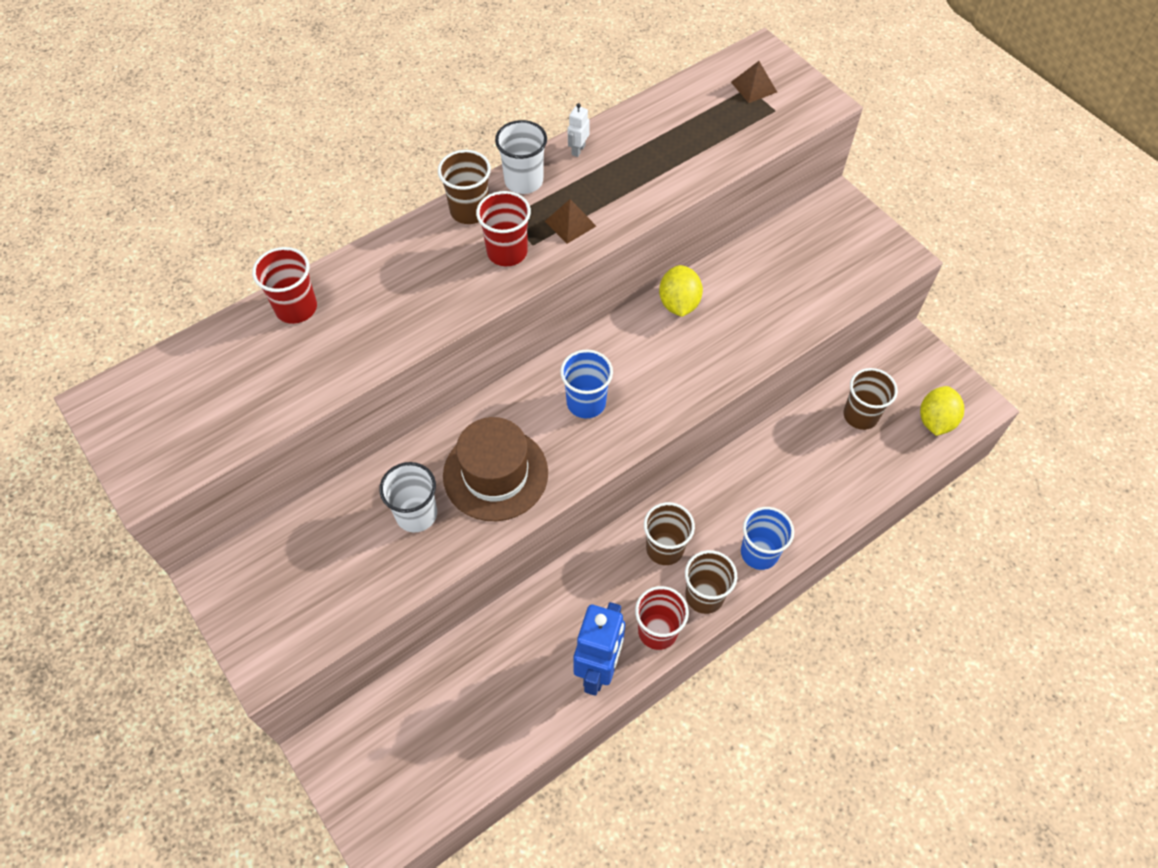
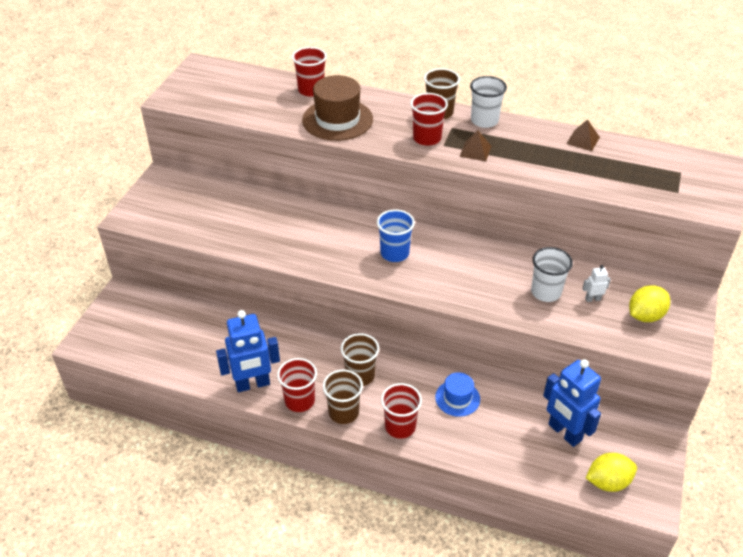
camera: 55 degrees right, 15 degrees down
(416, 514) = (258, 224): white cup -> white cup (546, 292)
(495, 474) = (311, 240): brown hat -> brown hat (337, 120)
(578, 150) = (533, 129): white robot -> white robot (592, 299)
(678, 303) = (511, 258): yellow lemon -> yellow lemon (645, 316)
(754, 87) = (684, 174): brown pyramid -> brown pyramid (583, 140)
(759, 476) = (457, 398): none -> blue hat
(759, 552) = (400, 426): blue cup -> red cup
(860, 415) = (564, 432): brown cup -> blue robot

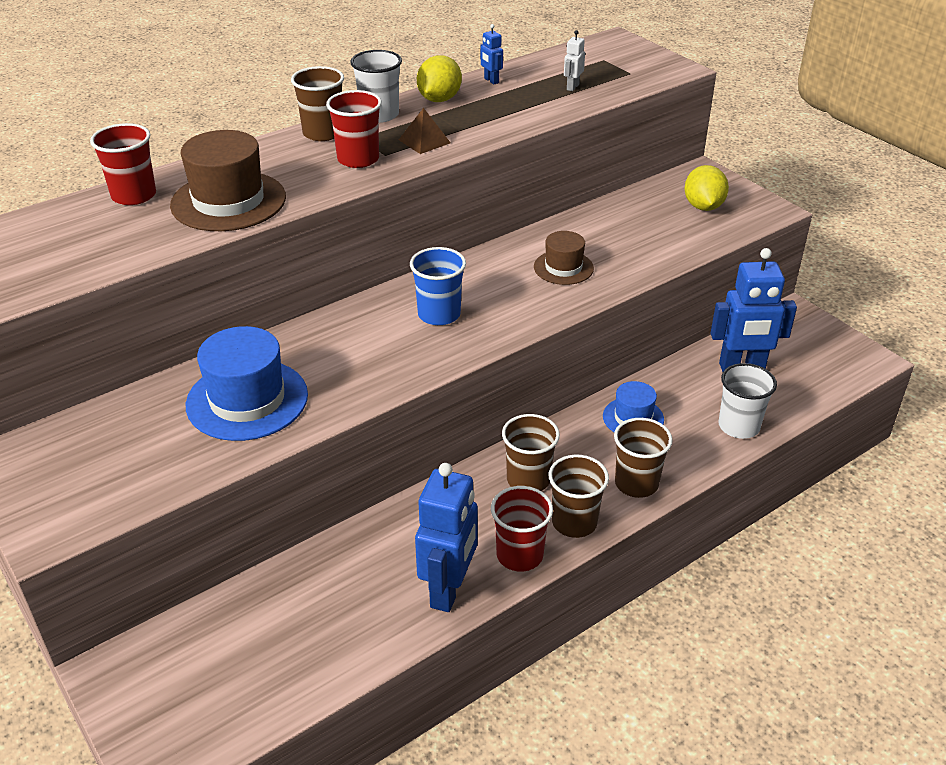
camera: 55 degrees left, 5 degrees down
(260, 224) = (247, 400): none -> blue hat
(400, 426) = (636, 483): red cup -> brown cup
(495, 281) = (563, 267): none -> brown hat
(546, 292) = (613, 245): white cup -> white cup (739, 426)
(583, 140) = (491, 80): brown pyramid -> blue robot
(592, 299) = (651, 223): white robot -> white robot (572, 87)
(608, 482) = (824, 372): yellow lemon -> yellow lemon (439, 99)

